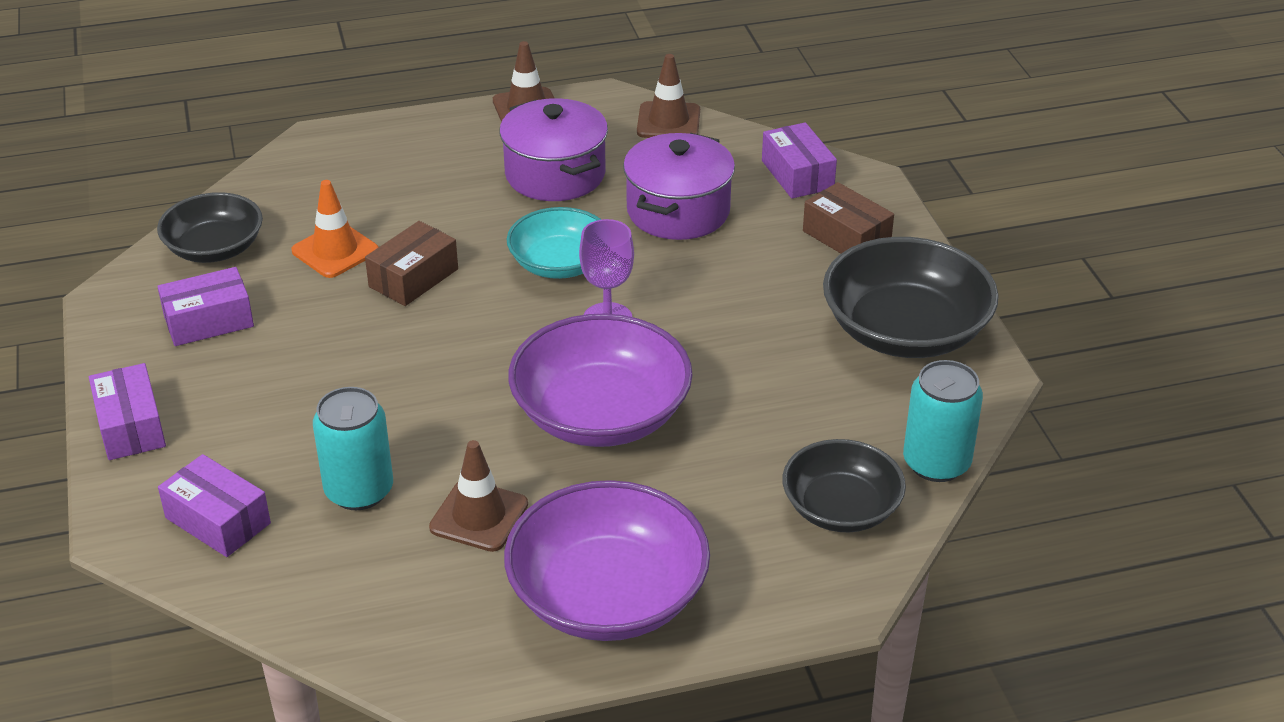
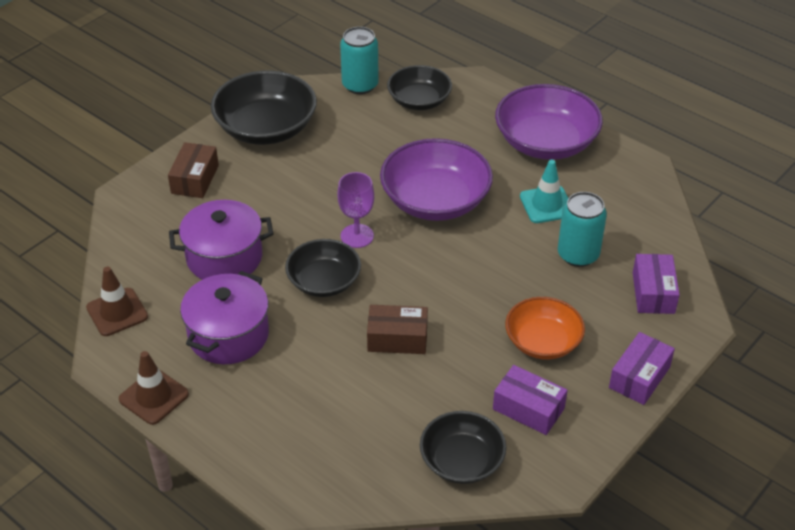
camera: 125 degrees left, 5 degrees up
(273, 380) = (543, 342): none -> orange bowl
(335, 251) = (406, 394): orange traffic cone -> none
(479, 516) = (546, 205): brown traffic cone -> turquoise traffic cone
(560, 264) = (324, 281): turquoise bowl -> black bowl
(797, 174) = (140, 225): purple box -> none

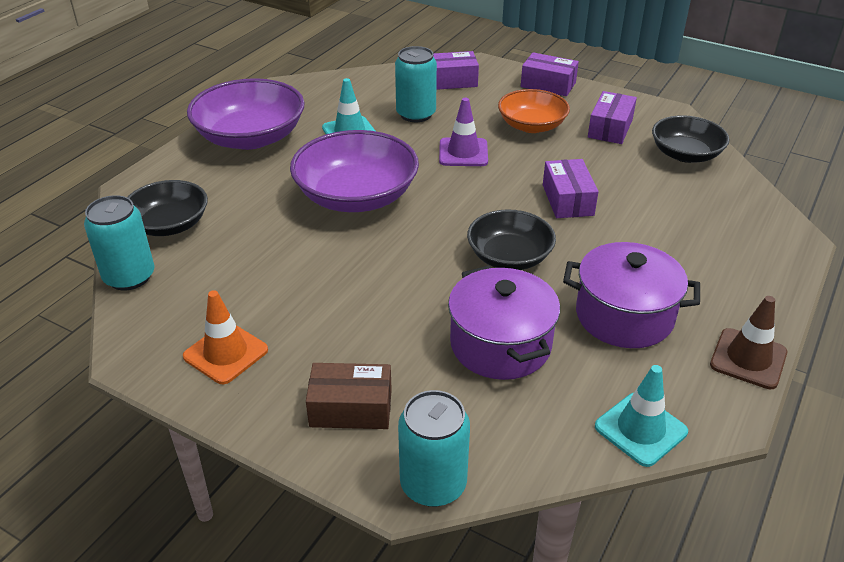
camera: 100 degrees left, 5 degrees down
(117, 312) = (640, 429): brown traffic cone -> turquoise traffic cone
(120, 208) = (433, 484): none -> turquoise can
(266, 128) = (225, 353): black bowl -> orange traffic cone
(357, 236) = (428, 243): purple goblet -> none
(397, 338) = (568, 200): brown box -> purple box
(496, 279) = (463, 153): none -> purple traffic cone

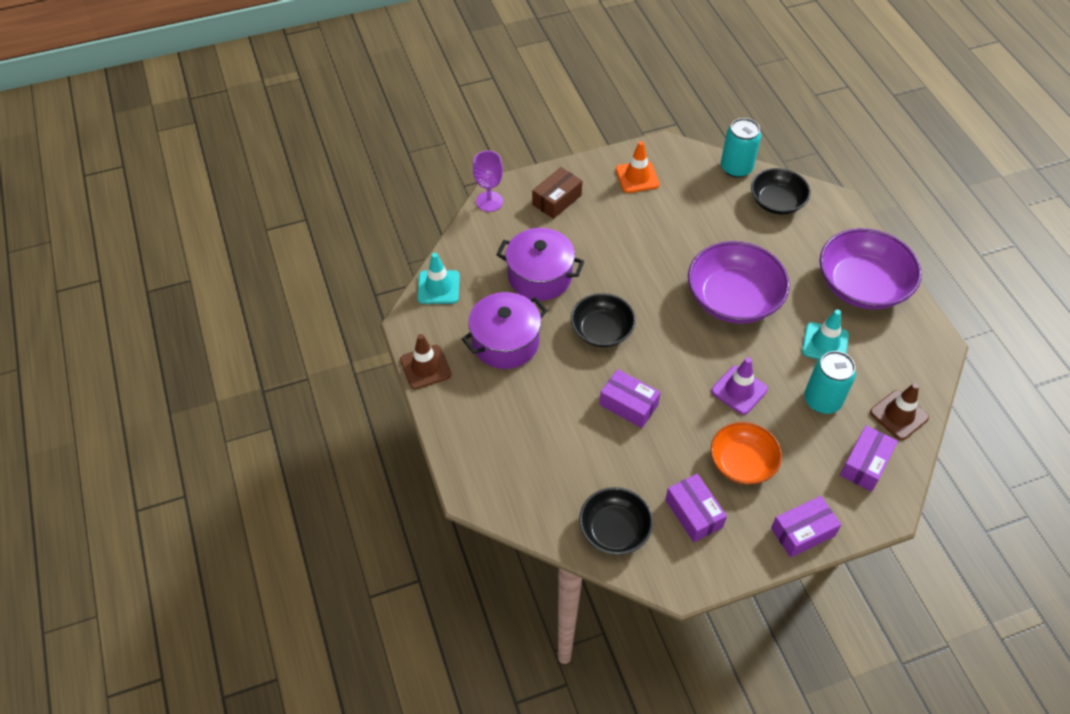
camera: 130 degrees right, 15 degrees up
(384, 82) = (899, 415): none -> brown traffic cone
(433, 484) = (489, 201): turquoise can -> purple goblet

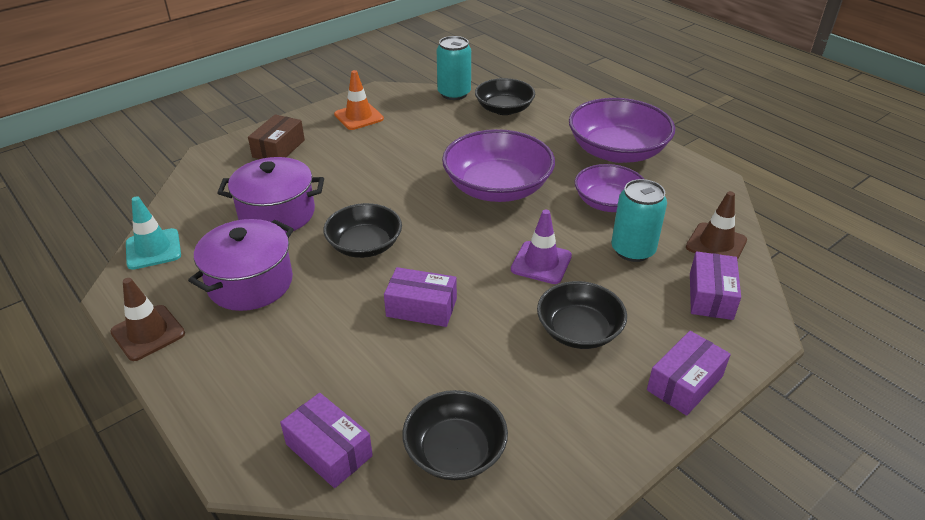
camera: 20 degrees left, 15 degrees down
(489, 201) = (202, 164): purple goblet -> none
(693, 513) = (547, 401): purple box -> purple box (329, 450)
(742, 462) = (579, 330): orange bowl -> black bowl
(825, 343) = (608, 202): turquoise traffic cone -> purple bowl

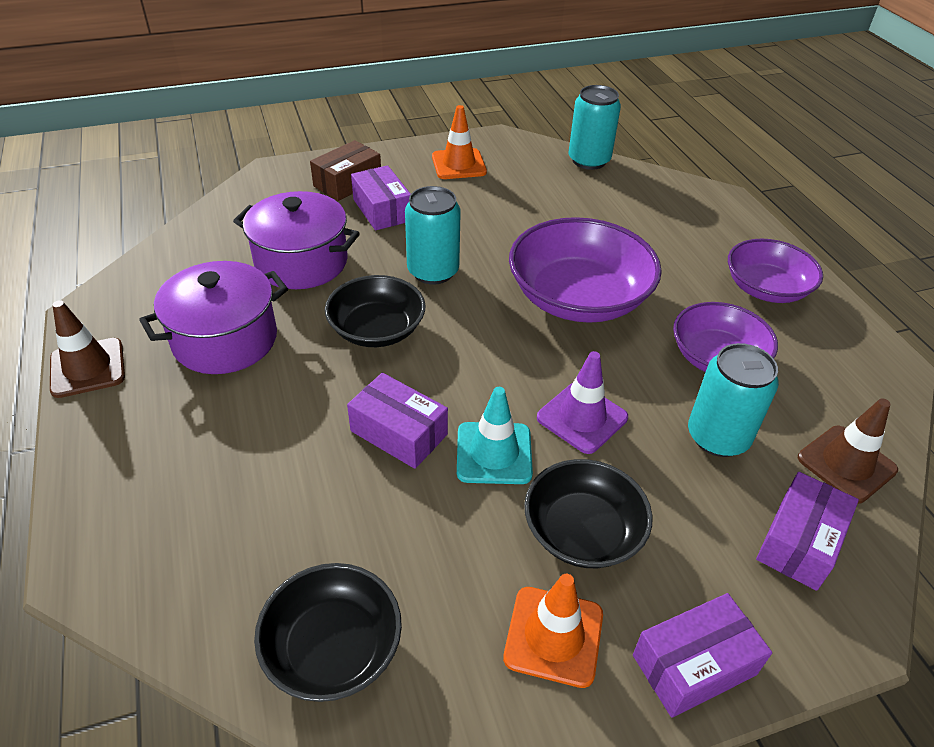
camera: 20 degrees right, 5 degrees up
(153, 249) = (150, 269): turquoise traffic cone -> turquoise traffic cone (494, 453)
(329, 450) = (188, 587): purple box -> purple box (382, 210)
(383, 196) = (433, 271): none -> turquoise can
(504, 109) = (642, 195): black bowl -> none
(593, 396) = (553, 636): none -> orange traffic cone
(617, 151) = (766, 288): purple bowl -> purple bowl, size x0.63

